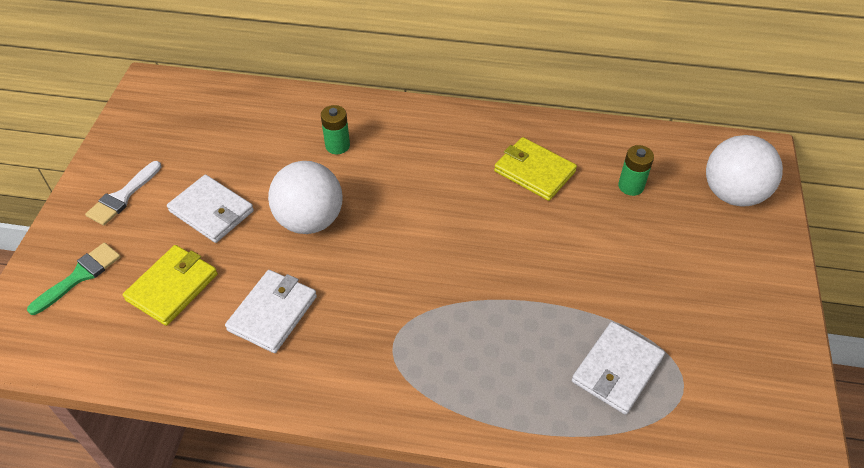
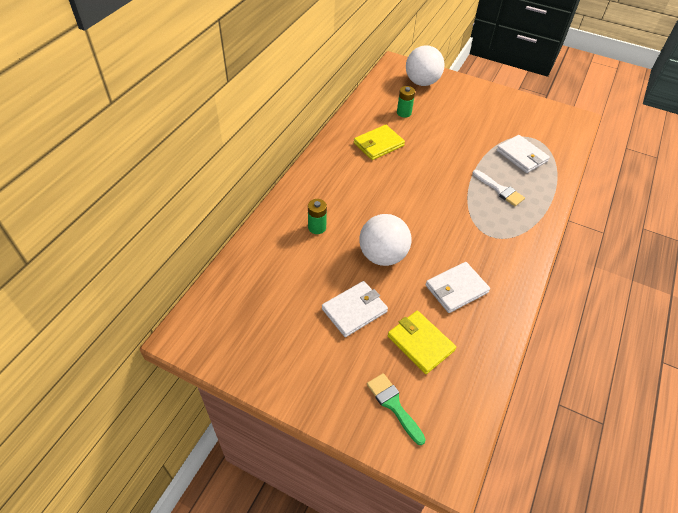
camera: 75 degrees left, 0 degrees up
(123, 197) = (317, 368): white brush -> white brush (500, 190)
(273, 313) = (456, 289): white wallet -> white wallet turned 75 degrees counterclockwise

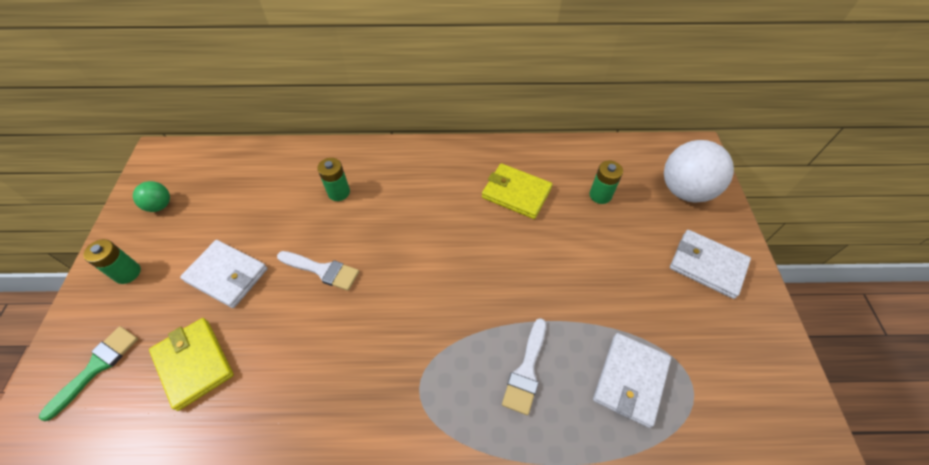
camera: 65 degrees right, 5 degrees up
(250, 343) = (160, 205): none -> green ball
(313, 375) = (127, 273): none -> green battery
(382, 255) = (322, 270): white ball -> white brush
(420, 343) = (194, 363): yellow wallet -> yellow wallet turned 60 degrees counterclockwise
(456, 289) = (297, 375): white wallet -> white wallet (707, 265)

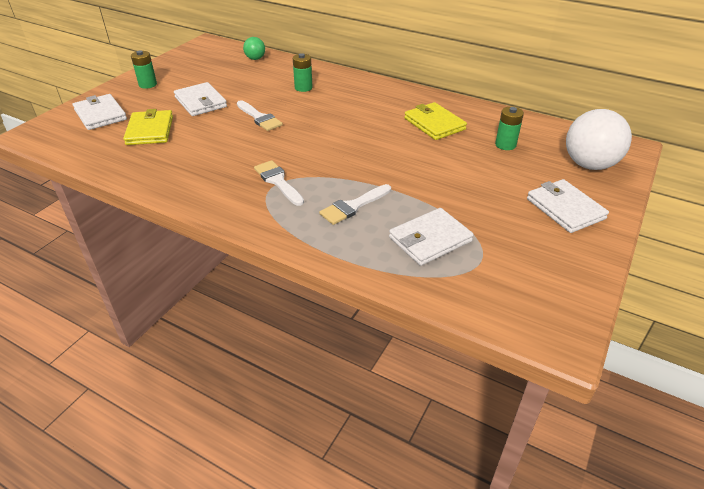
camera: 30 degrees right, 15 degrees down
(96, 367) = (100, 114): green brush -> white wallet
(160, 205) = (189, 63): green ball -> green ball (255, 58)
(420, 374) = (278, 181): none -> white brush

